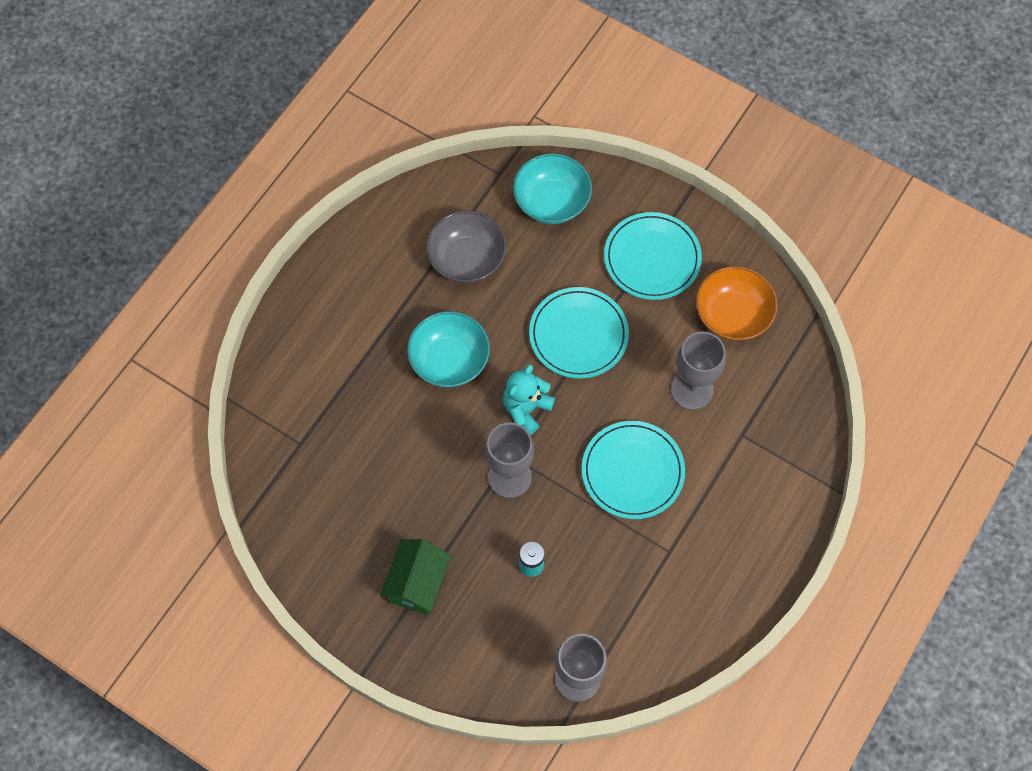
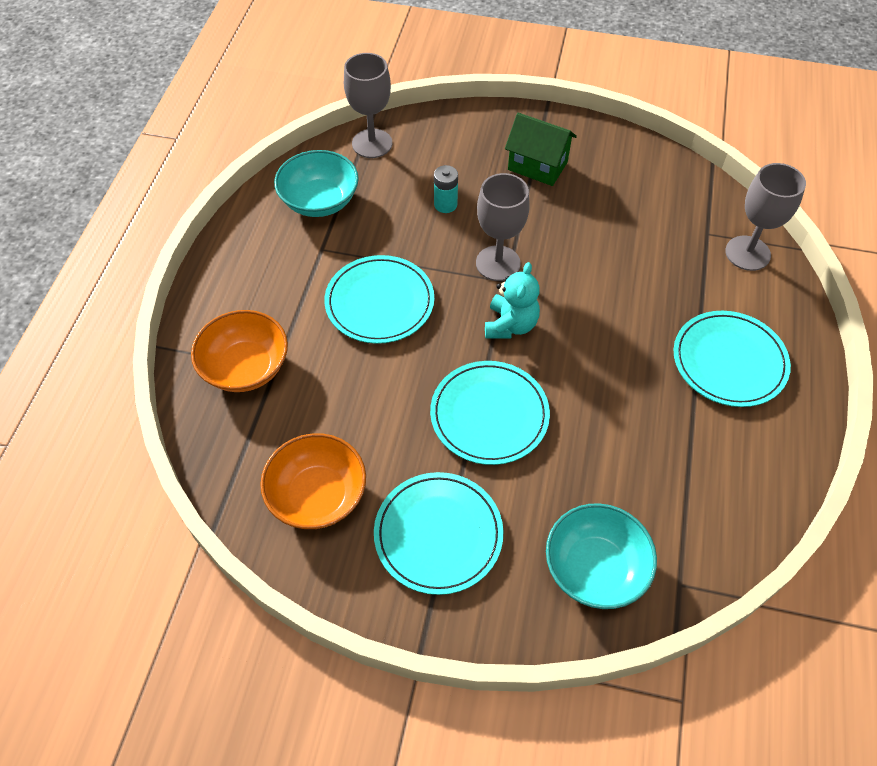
camera: 160 degrees right, 10 degrees down
(363, 315) = (729, 361): none -> turquoise plate
(417, 583) = (537, 166): green house -> green house turned 60 degrees counterclockwise
(449, 360) = (613, 346): turquoise bowl -> turquoise bowl (319, 201)
(467, 259) = (656, 459): grey bowl -> none
(692, 390) = (342, 396): grey goblet -> grey goblet (747, 253)
(766, 444) = (246, 367): none -> orange bowl

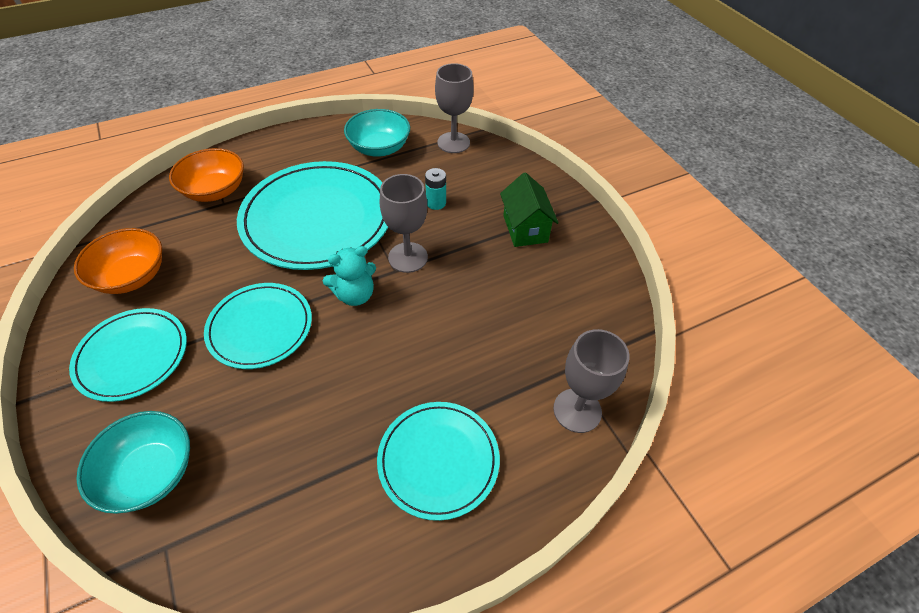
camera: 50 degrees right, 5 degrees down
(379, 302) = (318, 219): turquoise plate -> turquoise plate, size x1.70

